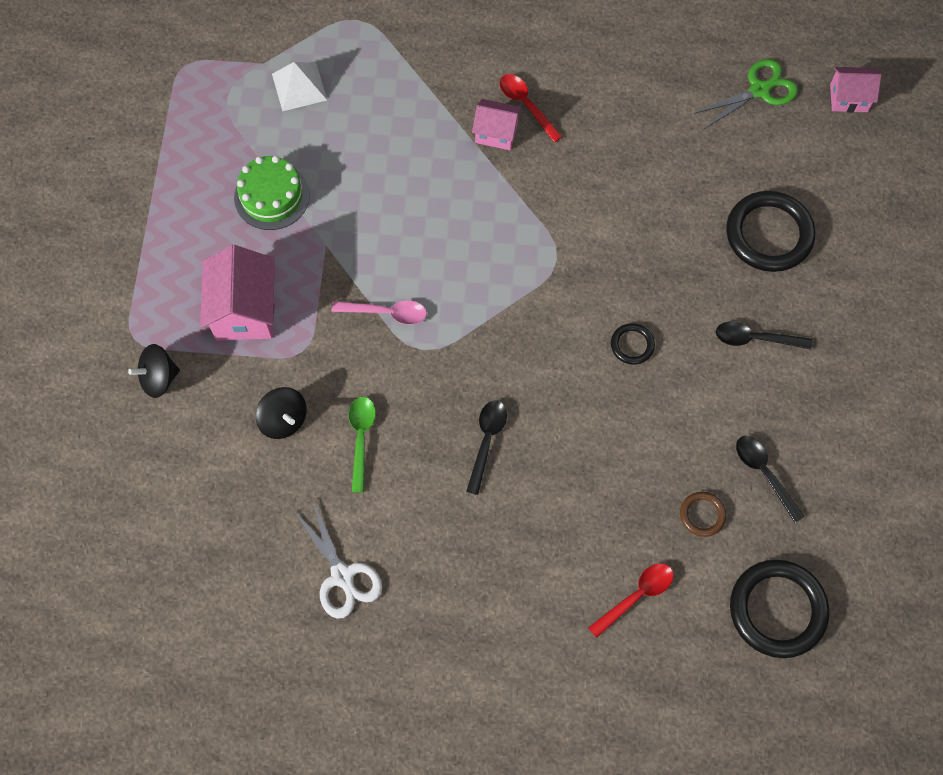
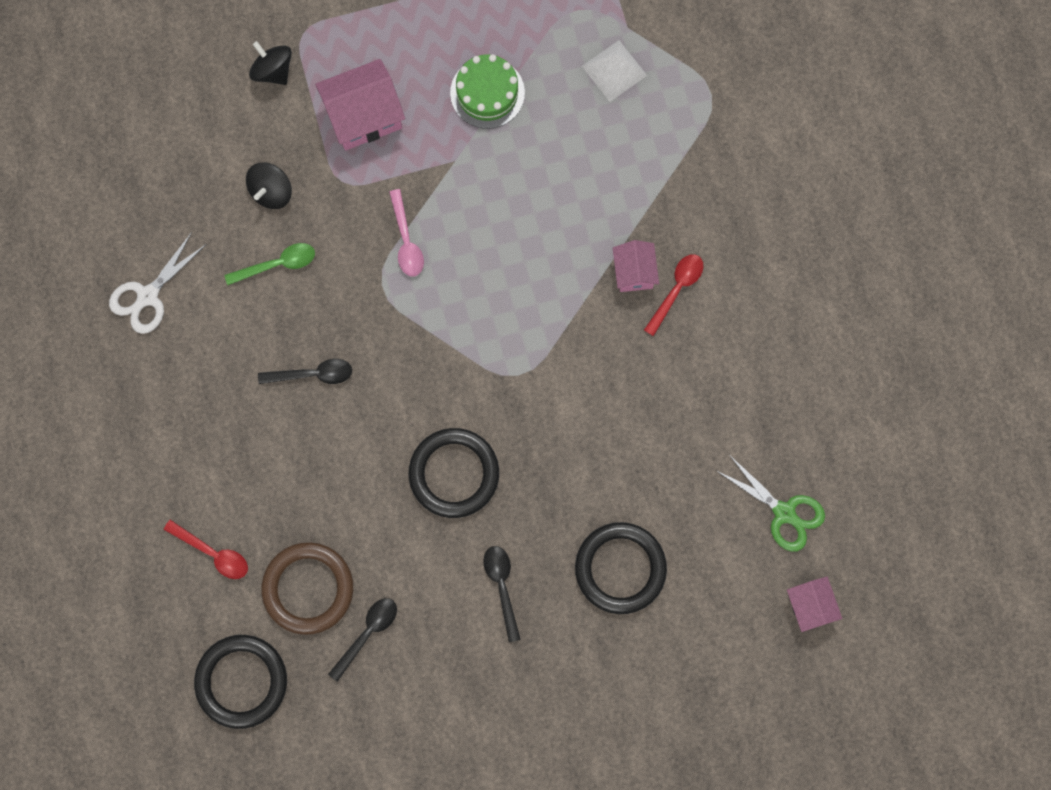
camera: 70 degrees right, 10 degrees up
(632, 345) = (454, 473): black ring -> black ring, size x2.07
(702, 515) = (308, 588): brown ring -> brown ring, size x2.07

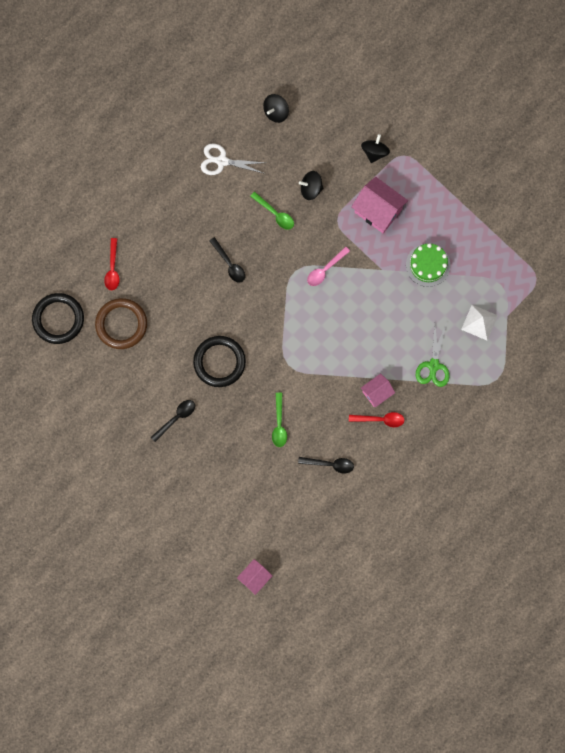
camera: 60 degrees right, 0 degrees up
(123, 175) = (276, 112): none -> black spinning top
(367, 633) = (116, 366): black spoon -> black spoon (330, 464)
(599, 439) = (279, 424): none -> green spoon
(620, 568) = (219, 471): black ring -> none
(784, 512) = (295, 538): green scissors -> green scissors (433, 365)

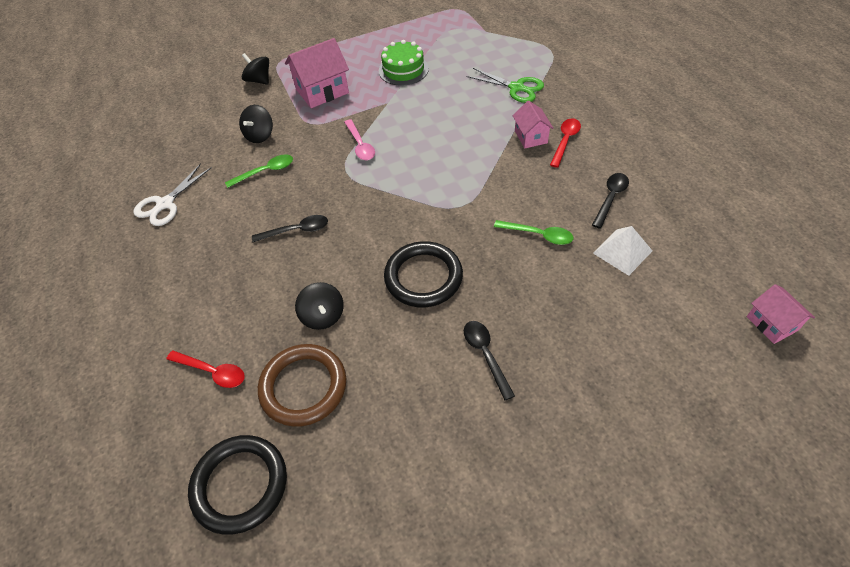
camera: 65 degrees left, 25 degrees down
(276, 112) = (152, 143): black spinning top -> black spinning top (323, 316)
(479, 322) = (483, 49): white pyramid -> white pyramid (622, 252)

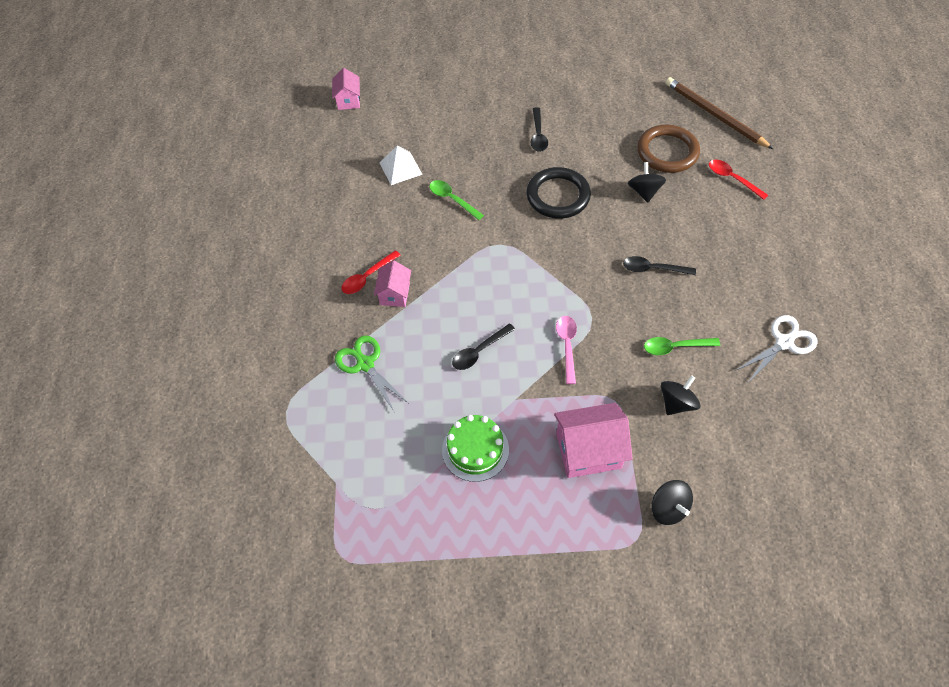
camera: 160 degrees left, 5 degrees up
(240, 485) = (714, 115): black ring -> brown pencil
(610, 198) = (374, 210): black spoon -> black spoon (479, 351)

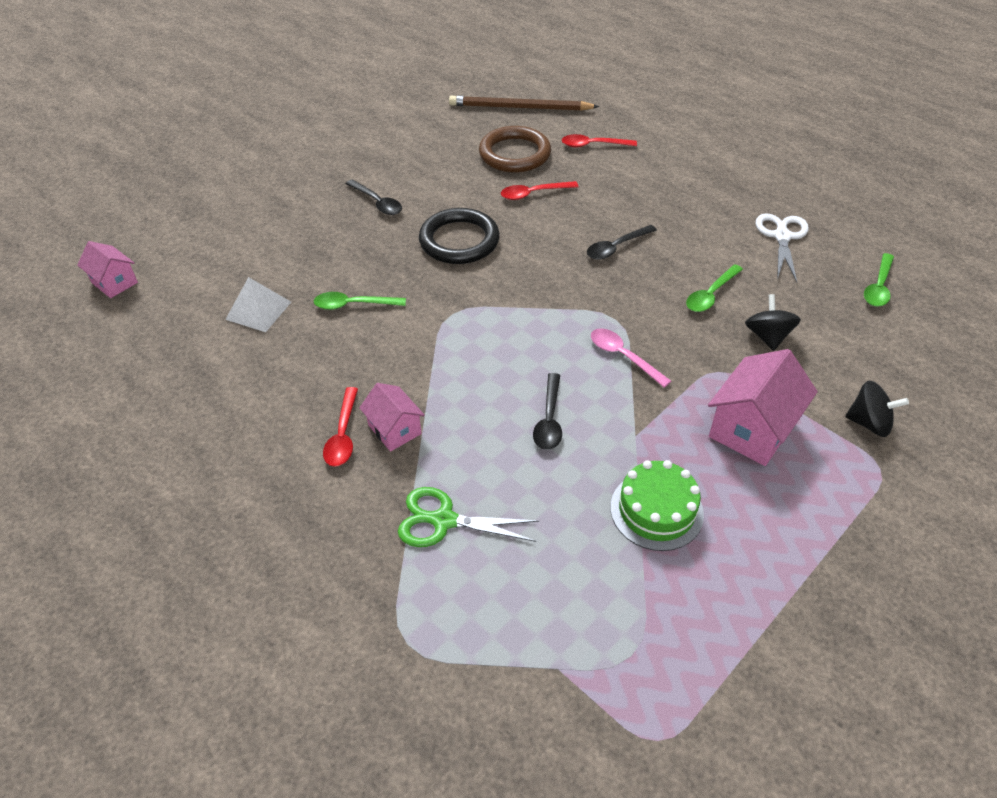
camera: 45 degrees left, 10 degrees down
(644, 192) = (533, 194): black spinning top -> red spoon
(807, 430) = (878, 287): none -> green spoon

